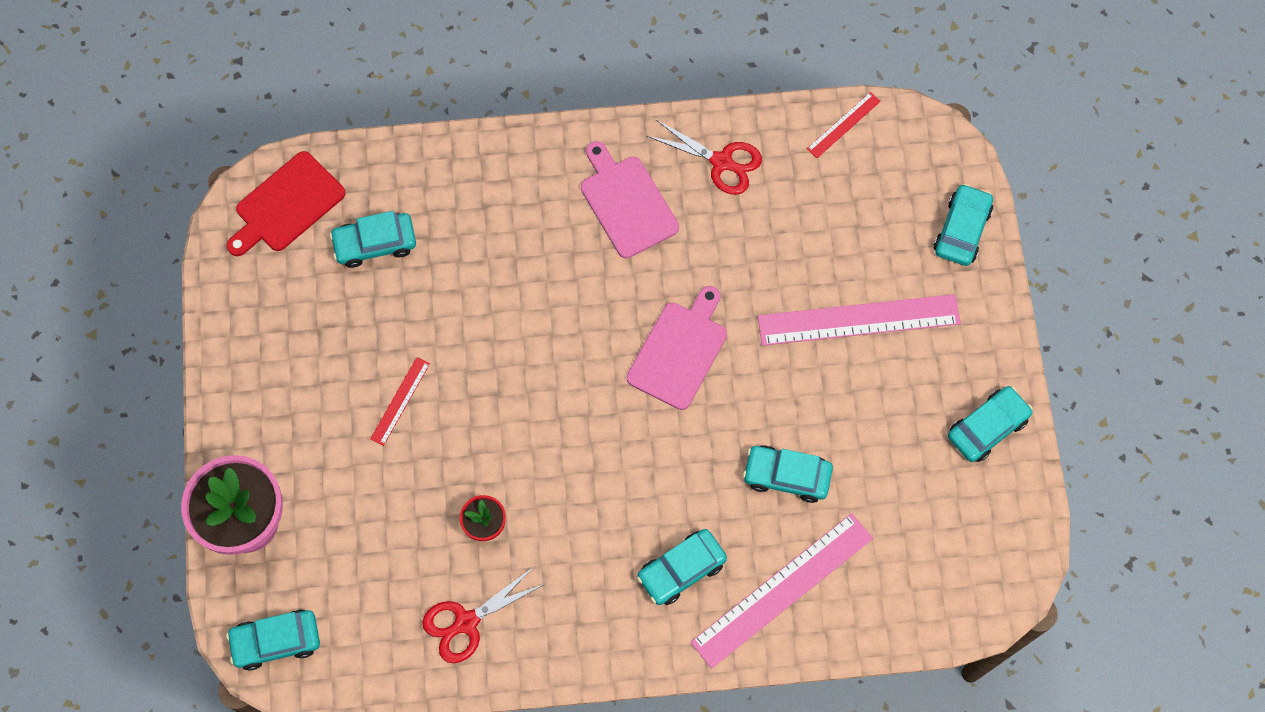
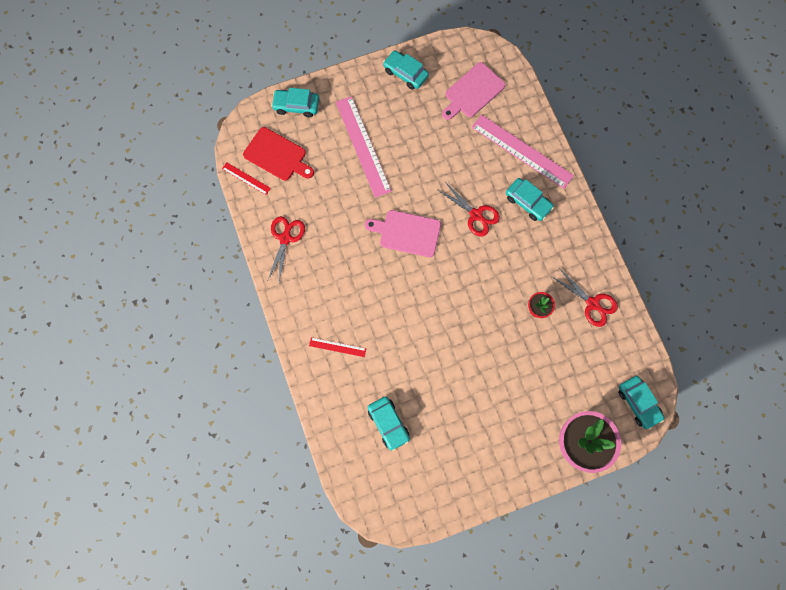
camera: 105 degrees left, 5 degrees up
(286, 205) = (377, 487): red cutting board -> red cutting board (277, 155)
(400, 401) = (481, 378): red ruler -> red ruler (337, 347)
(627, 203) = (324, 284): pink cutting board -> pink cutting board (472, 92)
(681, 473) = (476, 215): none -> red scissors
(786, 476) = (461, 162): turquoise car -> none

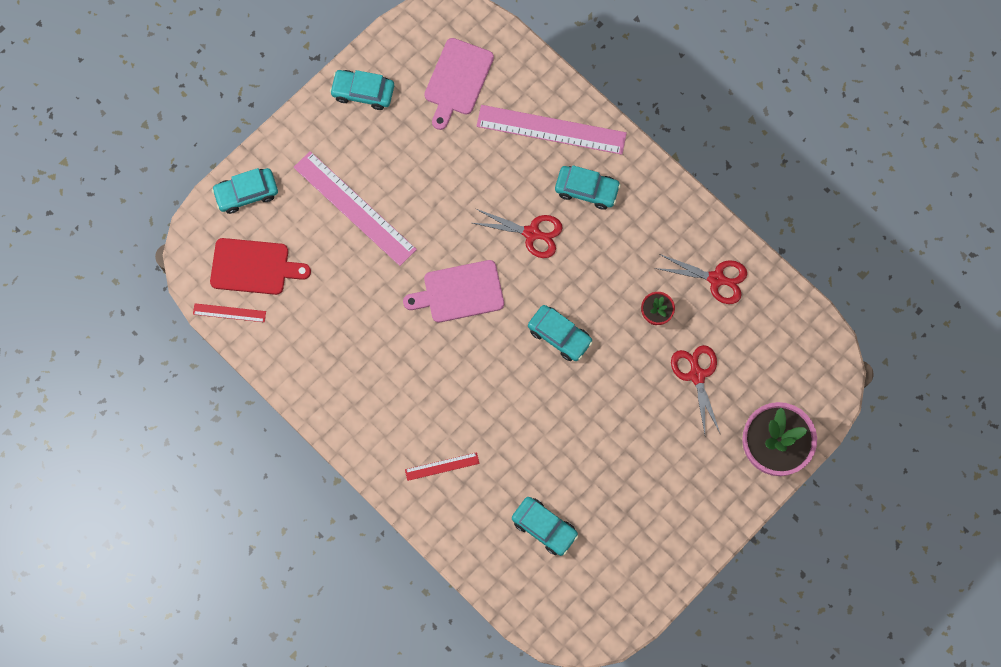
camera: 25 degrees left, 0 degrees up
(285, 238) = (315, 364): red scissors -> red scissors (696, 375)
(638, 403) = (818, 371): turquoise car -> turquoise car (559, 335)

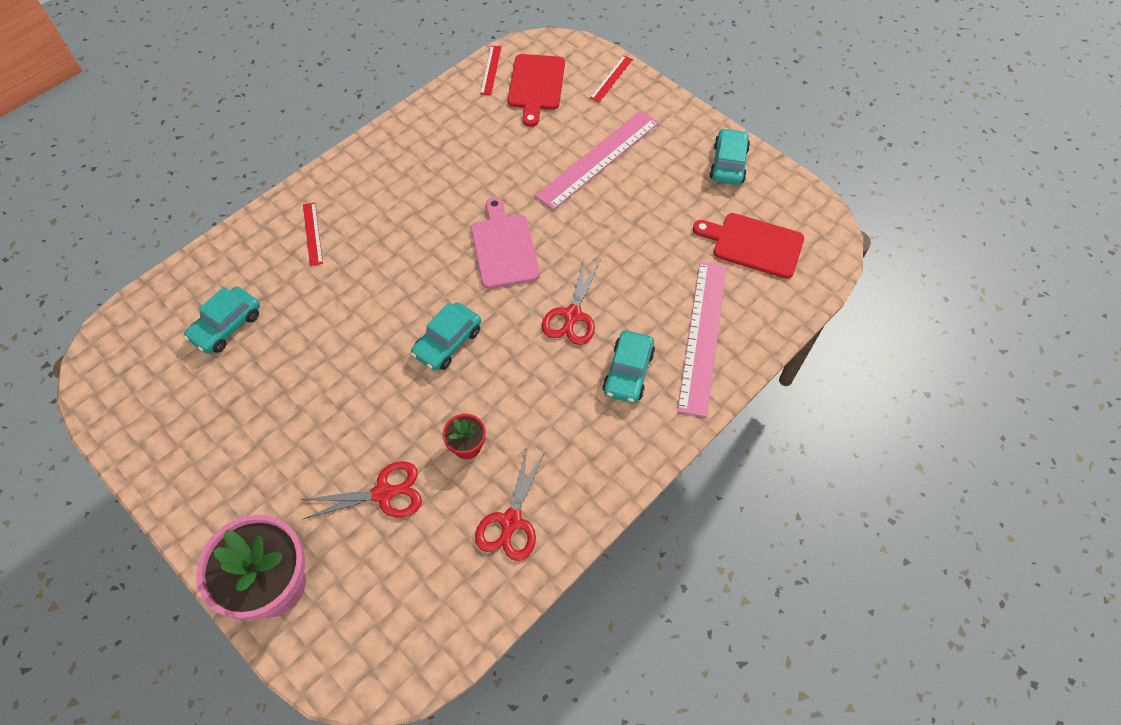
camera: 90 degrees right, 15 degrees down
(246, 193) = (611, 78): turquoise car -> red ruler
(457, 80) = (753, 244): pink cutting board -> red cutting board

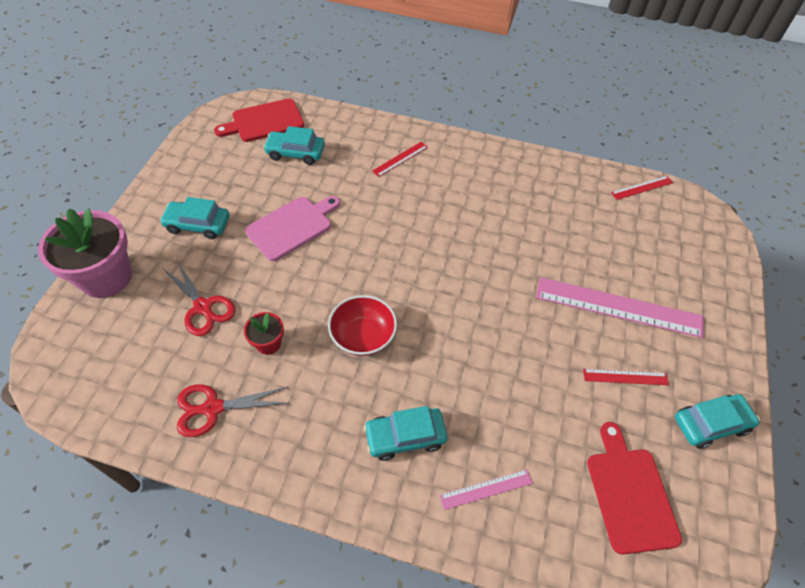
camera: 60 degrees right, 5 degrees down
(447, 342) = (356, 285): turquoise car -> turquoise car (198, 225)
(504, 247) = (471, 280): pink cutting board -> pink cutting board (292, 226)
(509, 361) = (363, 336): none -> red bowl
(536, 85) = (655, 225): red cutting board -> red cutting board (264, 121)
(572, 316) = (437, 363): red scissors -> none
(611, 78) = (717, 276): red ruler -> red ruler (625, 377)
(703, 335) = (486, 489): pink ruler -> pink ruler, size x0.47

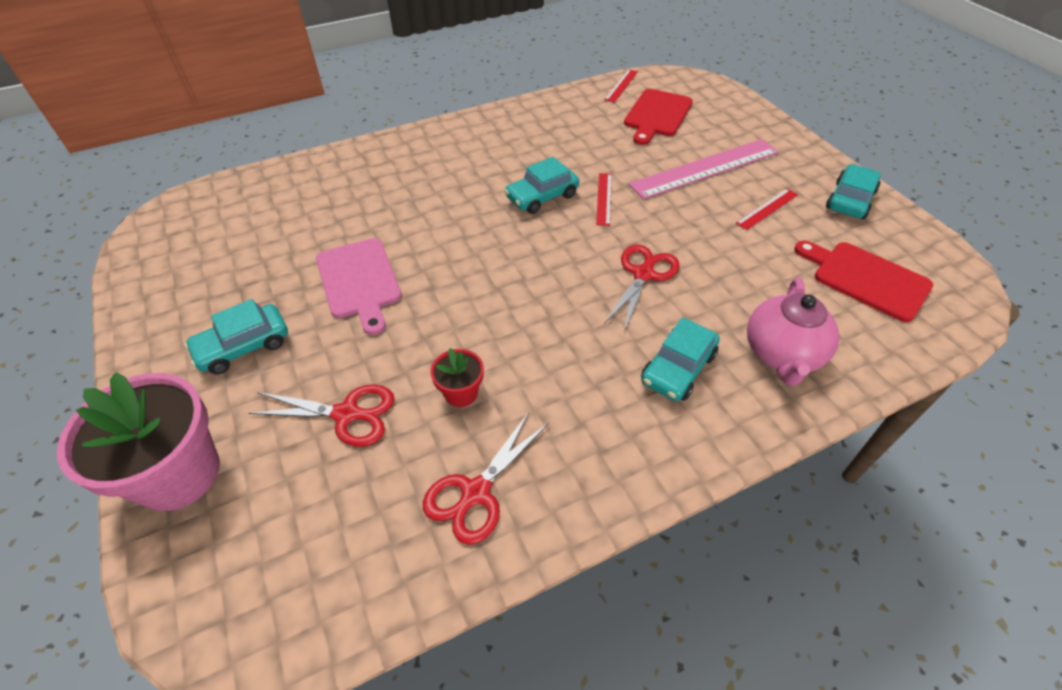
camera: 40 degrees left, 5 degrees down
(264, 121) = (211, 213): red cutting board -> red cutting board (657, 115)
(292, 226) = (359, 281): pink cutting board -> pink cutting board turned 150 degrees clockwise
(295, 153) = (283, 220): turquoise car -> turquoise car (542, 197)
(363, 336) = (544, 321): red bowl -> none
(400, 159) = (401, 168): red ruler -> red ruler (604, 198)
(464, 355) = (643, 274): none -> red scissors
(486, 489) = (782, 354): pink ruler -> pink teapot

